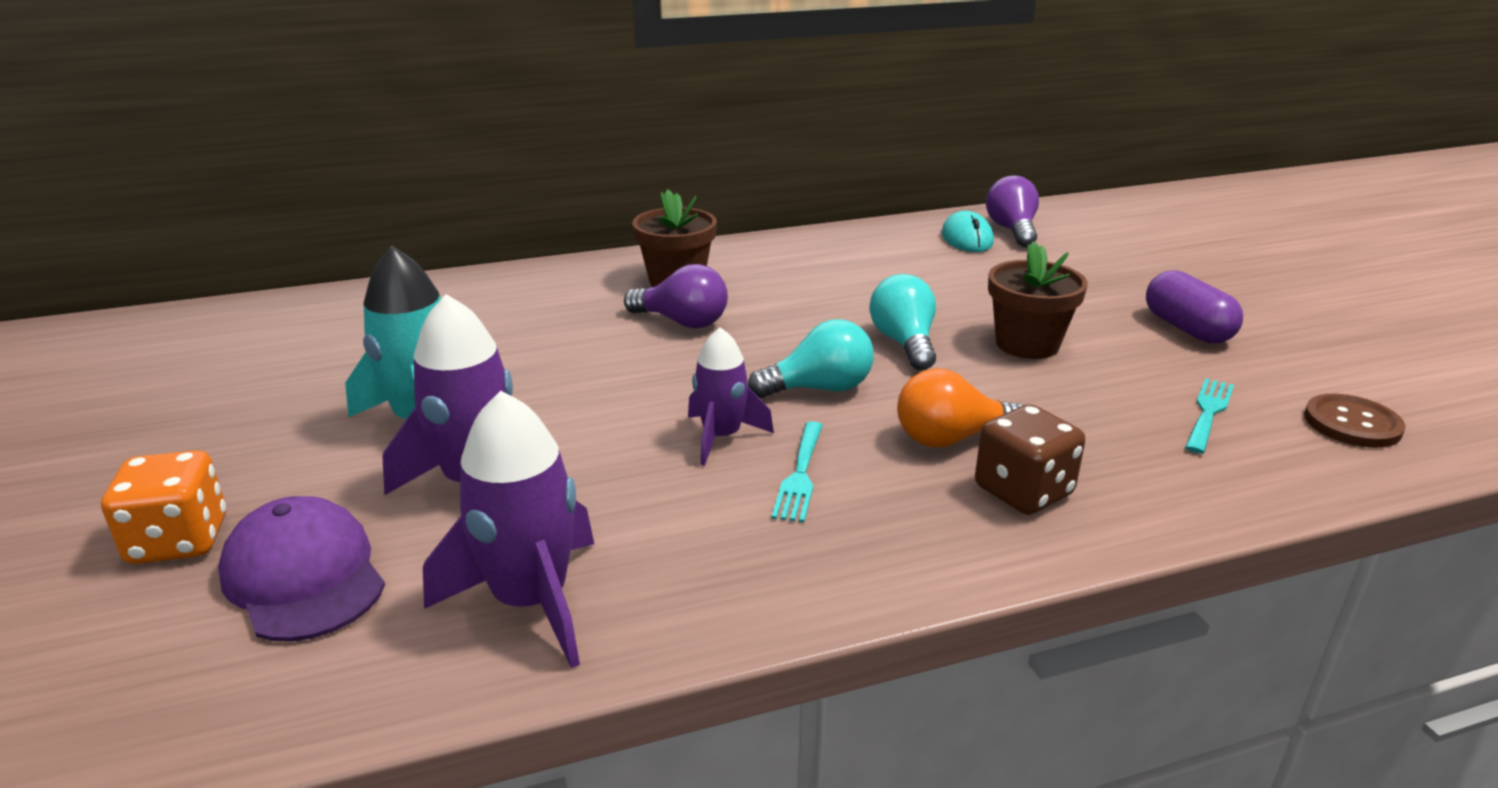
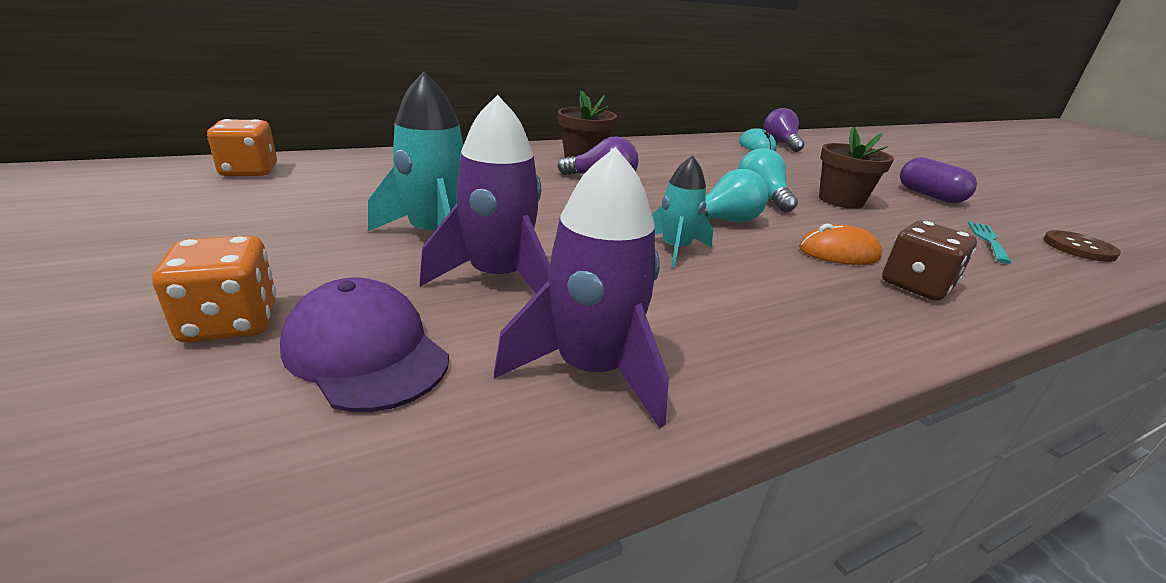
camera: 10 degrees left, 0 degrees up
(231, 326) = (249, 171): none -> orange dice
(721, 437) = (675, 249): purple rocket -> turquoise rocket
(800, 475) = (751, 274): turquoise fork -> none
(951, 439) = (838, 253): orange light bulb -> orange mouse

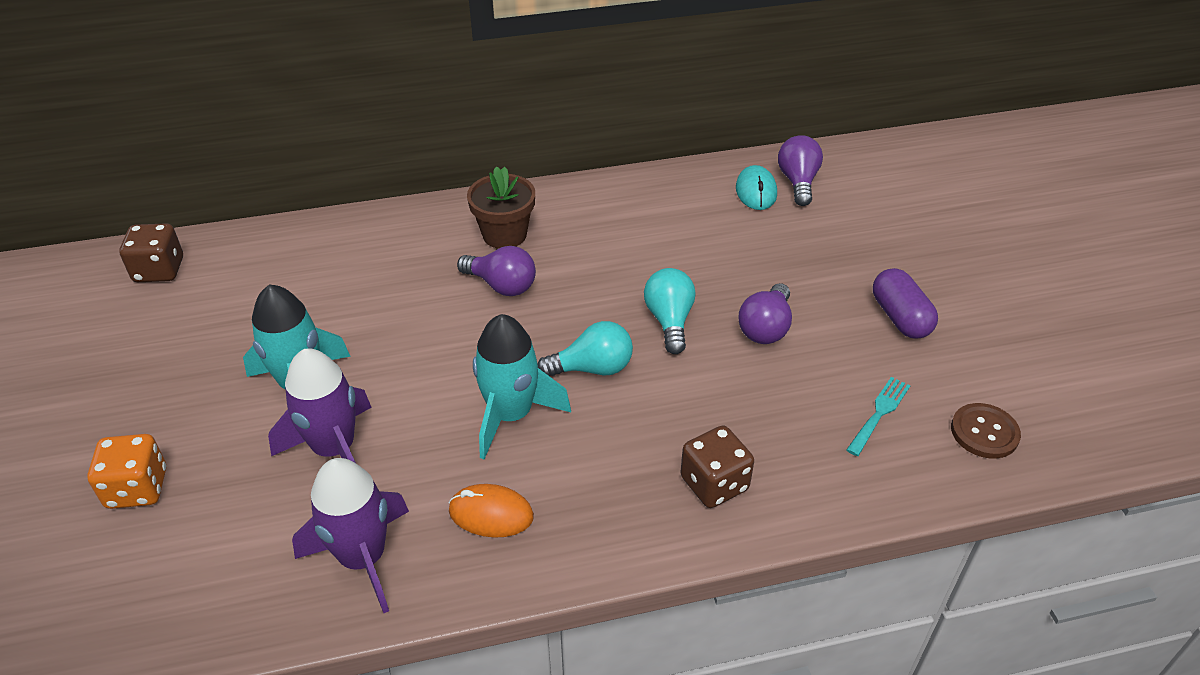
camera: 15 degrees right, 15 degrees up
(249, 171) = (159, 270): orange dice -> brown dice
(366, 352) = (219, 525): purple cap -> none
(675, 249) = (511, 415): turquoise rocket -> turquoise rocket, size x1.57
(838, 253) = (677, 428): orange mouse -> orange mouse (491, 513)
(840, 200) = (765, 328): brown flower pot -> purple light bulb

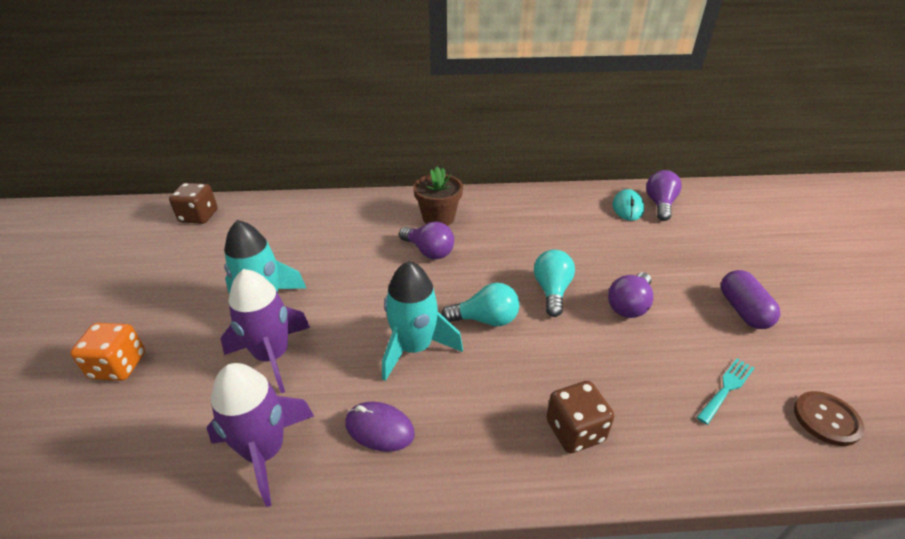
camera: 10 degrees right, 5 degrees down
(491, 513) = (379, 428): orange mouse -> purple mouse

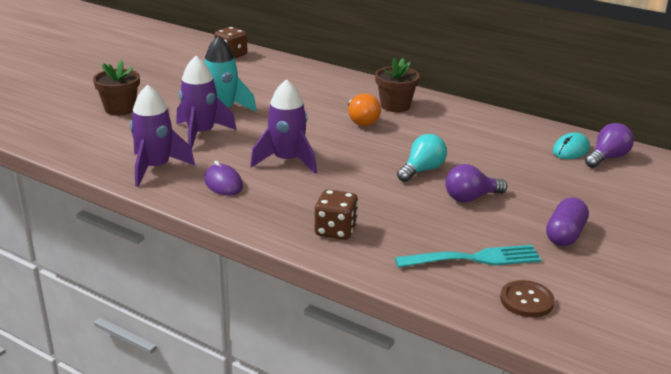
camera: 35 degrees right, 10 degrees down
(118, 366) = (120, 109): orange dice -> brown flower pot
(414, 348) = (287, 161): turquoise rocket -> purple rocket
(429, 251) = (361, 121): purple light bulb -> orange light bulb
(485, 319) = (352, 166): turquoise light bulb -> none
(726, 388) = (474, 258): turquoise fork -> turquoise fork, size x1.65

